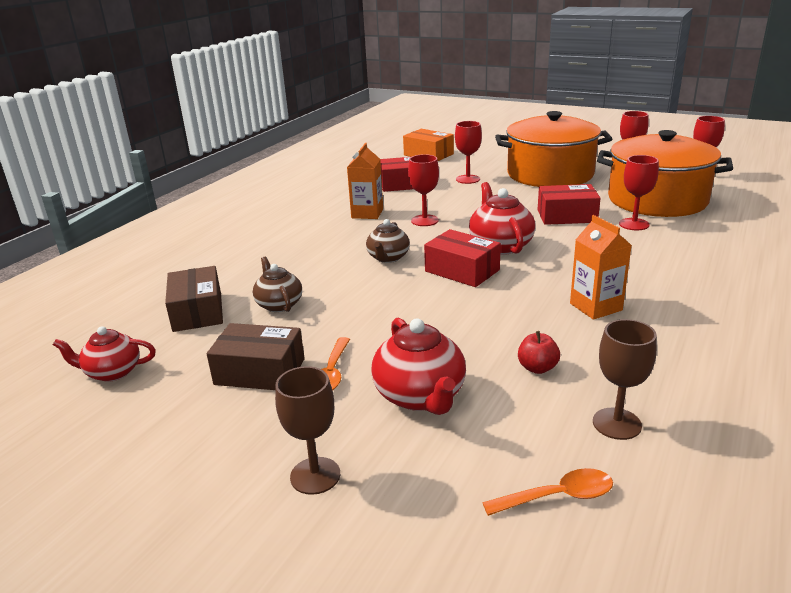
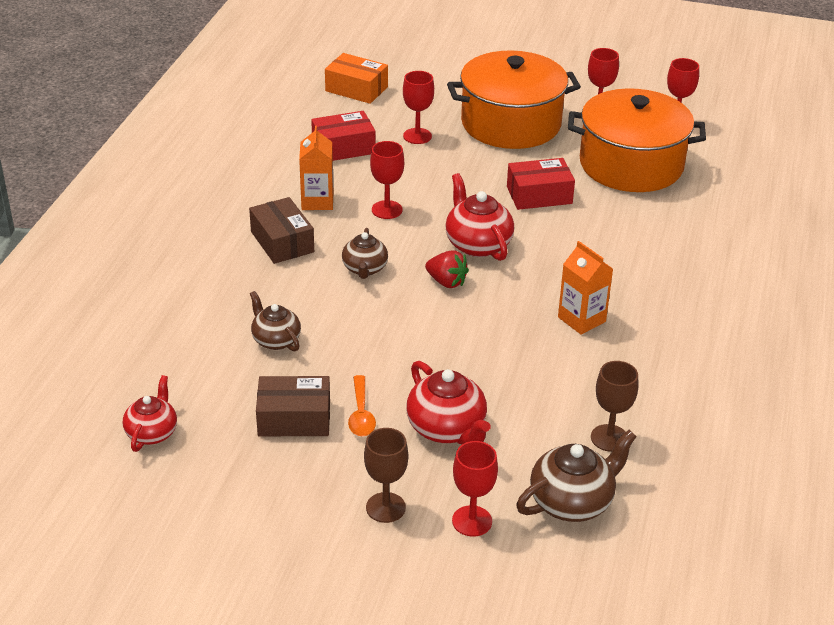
camera: 15 degrees left, 10 degrees up
(112, 372) = (152, 433): red teapot -> red teapot turned 120 degrees clockwise
(197, 311) = (195, 355): brown box -> brown box (282, 242)
(462, 270) = (446, 282): red box -> red strawberry
(537, 368) = (539, 391): red apple -> none
(558, 496) = (572, 502): orange spoon -> brown teapot
(634, 224) = (609, 204): red goblet -> red goblet (472, 521)

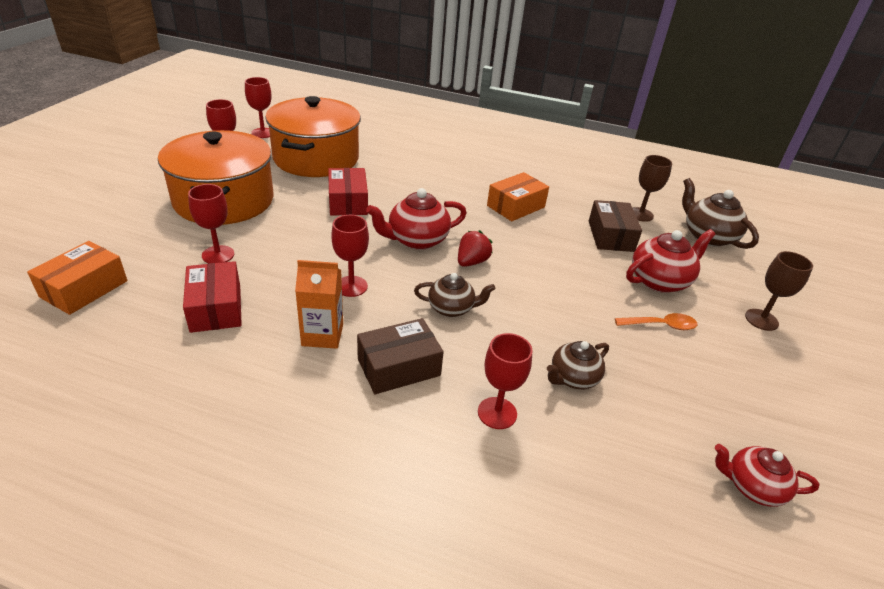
camera: 90 degrees left, 0 degrees up
(294, 418) = (683, 368): brown box -> brown box (610, 236)
(472, 521) = (750, 279): red goblet -> red goblet (497, 413)
(581, 319) = (516, 206): orange carton -> orange box

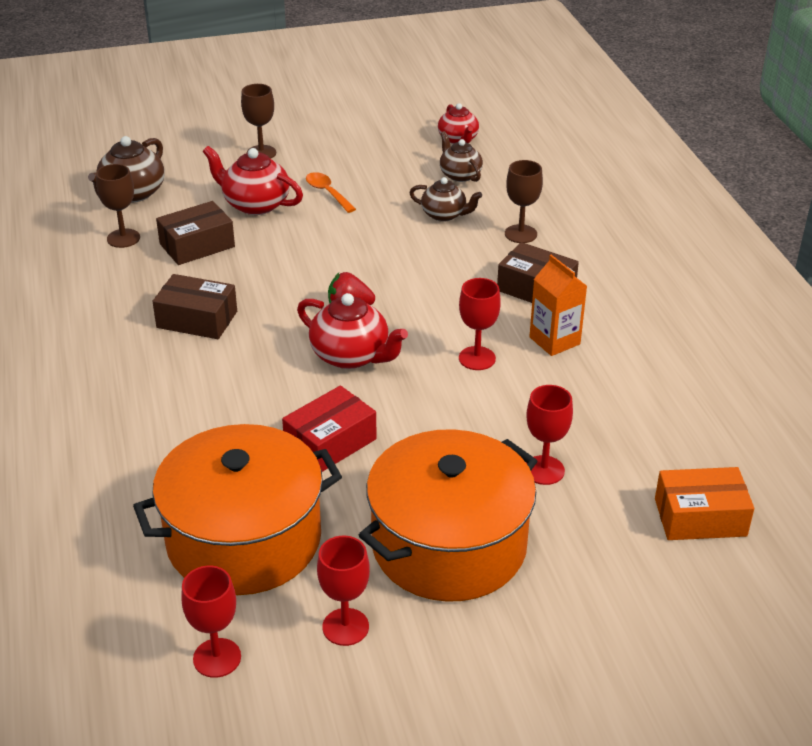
camera: 120 degrees left, 0 degrees up
(216, 308) = (606, 416): red box -> none
(451, 308) = (435, 292): brown teapot -> brown teapot (460, 175)
(497, 413) = (520, 234): red goblet -> brown goblet
(516, 206) = (197, 319): orange box -> brown box

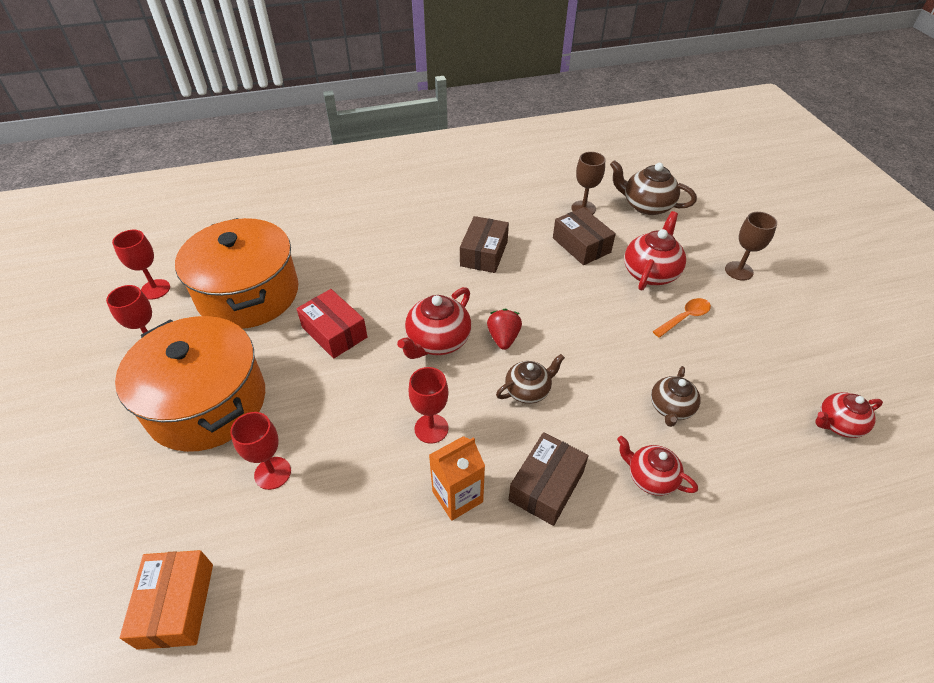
camera: 90 degrees right, 10 degrees up
(460, 175) = (757, 423): brown teapot -> brown teapot (528, 390)
(520, 234) = (650, 477): brown goblet -> red teapot

